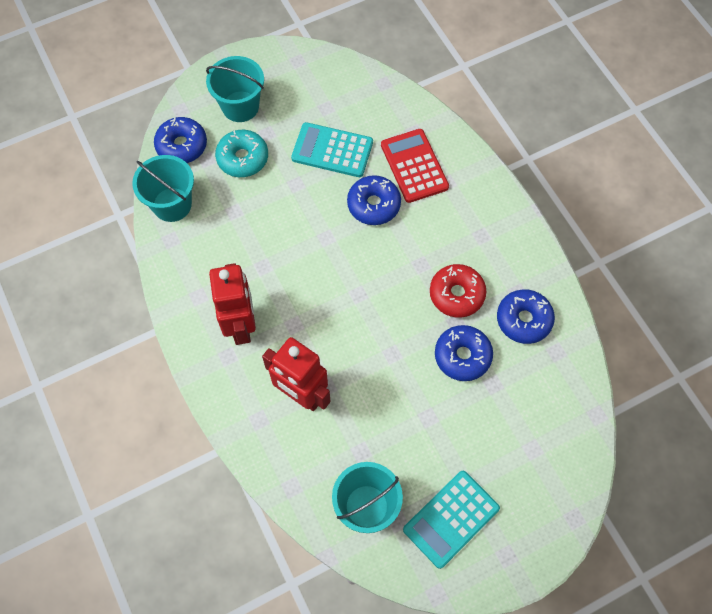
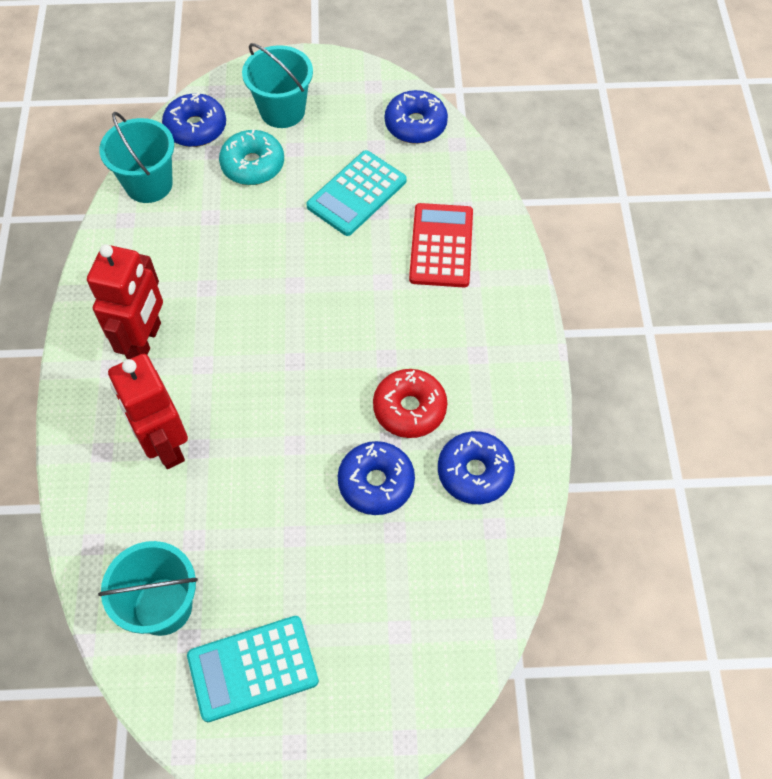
camera: 25 degrees right, 5 degrees down
(332, 150) = (356, 193): turquoise calculator -> turquoise calculator turned 90 degrees counterclockwise
(373, 205) = (369, 270): blue donut -> blue donut (415, 125)

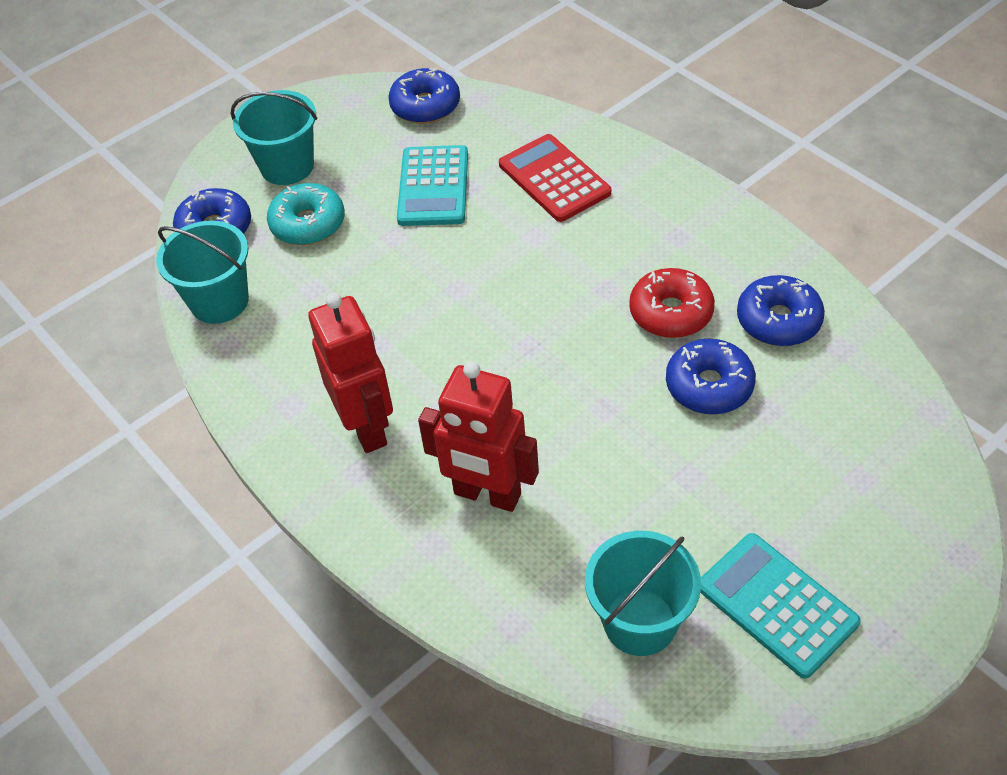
camera: 35 degrees left, 10 degrees down
(253, 668) = (777, 605): turquoise calculator -> turquoise calculator turned 105 degrees clockwise

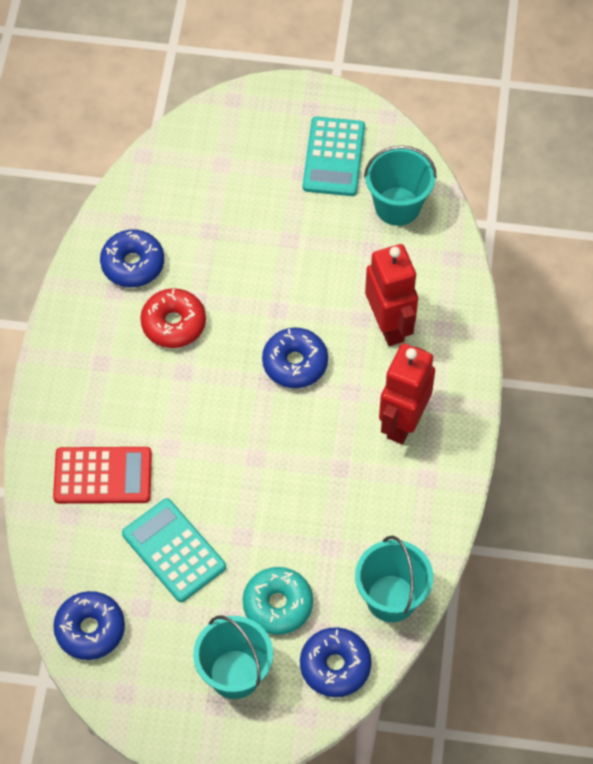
camera: 135 degrees left, 10 degrees up
(433, 187) = (174, 550): turquoise calculator -> turquoise calculator turned 90 degrees counterclockwise
(554, 179) = (103, 476): red calculator -> red calculator turned 105 degrees counterclockwise
(709, 386) = (216, 269): blue donut -> blue donut (295, 363)

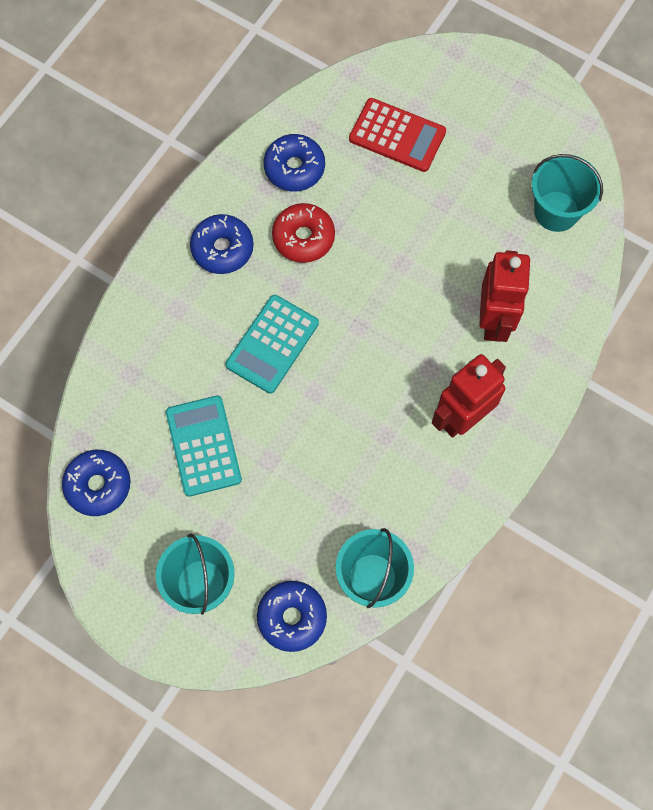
camera: 25 degrees right, 10 degrees up
(103, 476) = (176, 351): red calculator -> red calculator (397, 136)
(278, 605) = (269, 537): turquoise donut -> none
(295, 363) = (392, 319): blue donut -> blue donut (222, 248)
(333, 157) = (520, 141): turquoise calculator -> turquoise calculator (272, 344)

